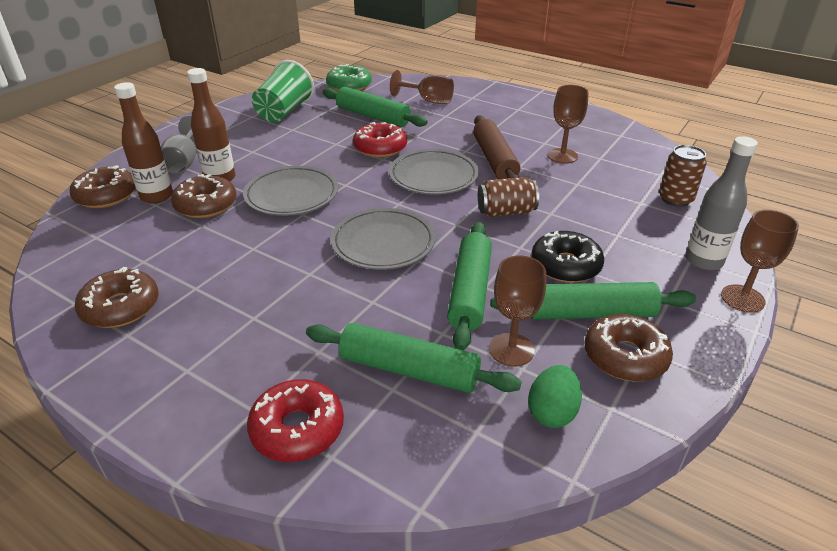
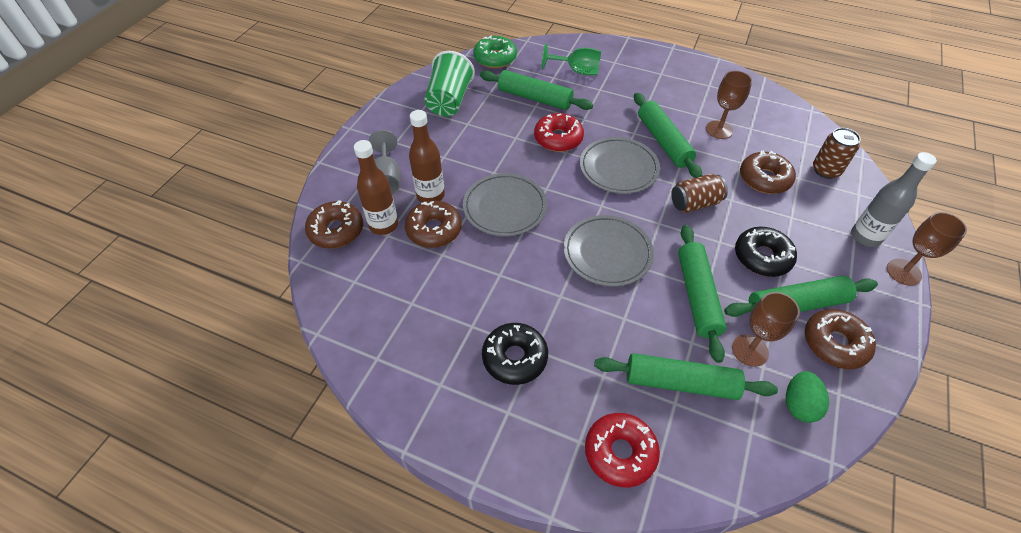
camera: 10 degrees left, 15 degrees up
(121, 307) = (419, 357): brown donut -> brown donut (764, 179)
(225, 321) = (515, 358): none -> black donut
(428, 101) = (577, 71): brown goblet -> green goblet
(494, 160) = (663, 141): brown rolling pin -> green rolling pin

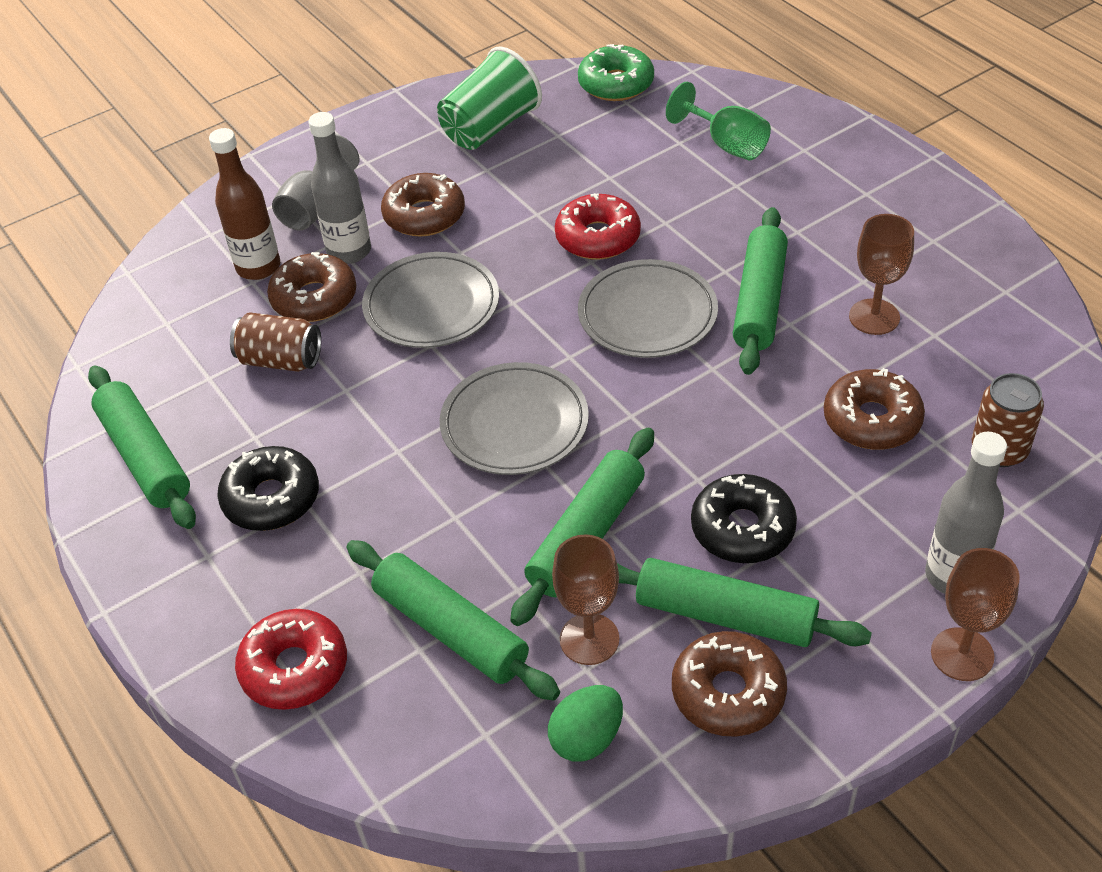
camera: 35 degrees right, 5 degrees down
(336, 230) = (197, 251): brown donut -> brown donut (424, 215)
(430, 195) = (349, 251): brown bottle -> grey bottle
(534, 98) = (619, 165): green rolling pin -> green rolling pin (145, 457)
(694, 203) = (715, 410): brown can -> brown can (280, 360)

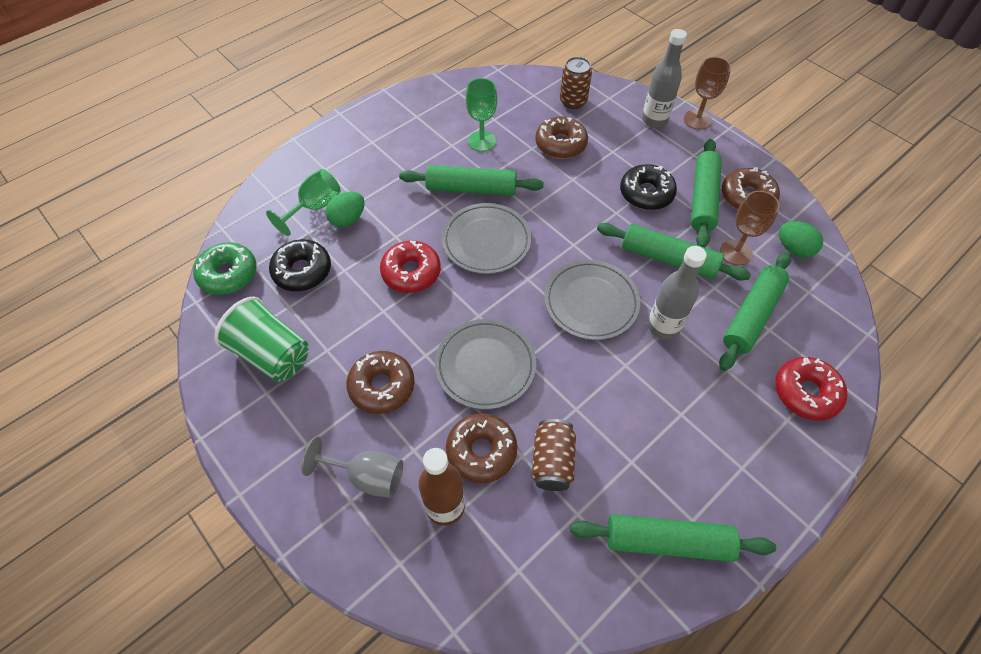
camera: 100 degrees left, 10 degrees up
(145, 457) = (667, 541): green rolling pin -> green rolling pin turned 45 degrees clockwise
(271, 498) = (684, 436): black donut -> black donut (302, 271)
(349, 251) = (425, 435): grey bottle -> grey bottle (663, 326)
(701, 176) = (348, 219): none -> green egg
(874, 317) = (482, 141): brown goblet -> green goblet

